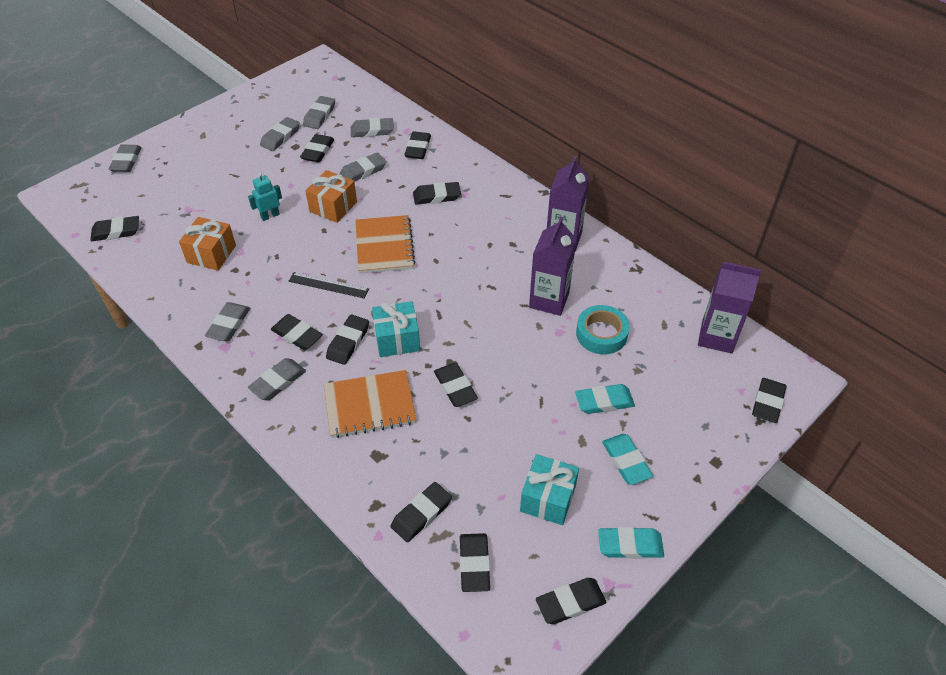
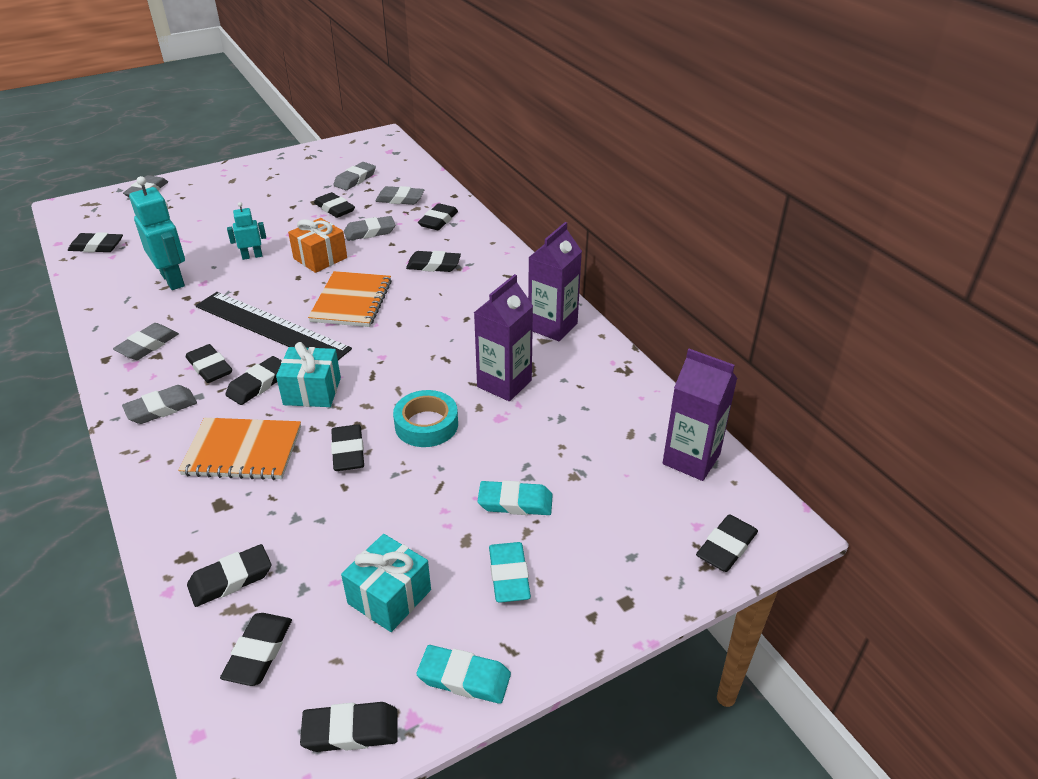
camera: 15 degrees right, 10 degrees down
(211, 254) = (173, 280): orange gift -> turquoise robot
(280, 137) = (305, 192): grey eraser -> none
(317, 151) = (334, 209): black eraser -> black eraser turned 75 degrees counterclockwise
(328, 285) = (271, 327): black ruler -> black ruler, size x1.98
(601, 334) = (548, 429): turquoise tape -> turquoise tape (426, 425)

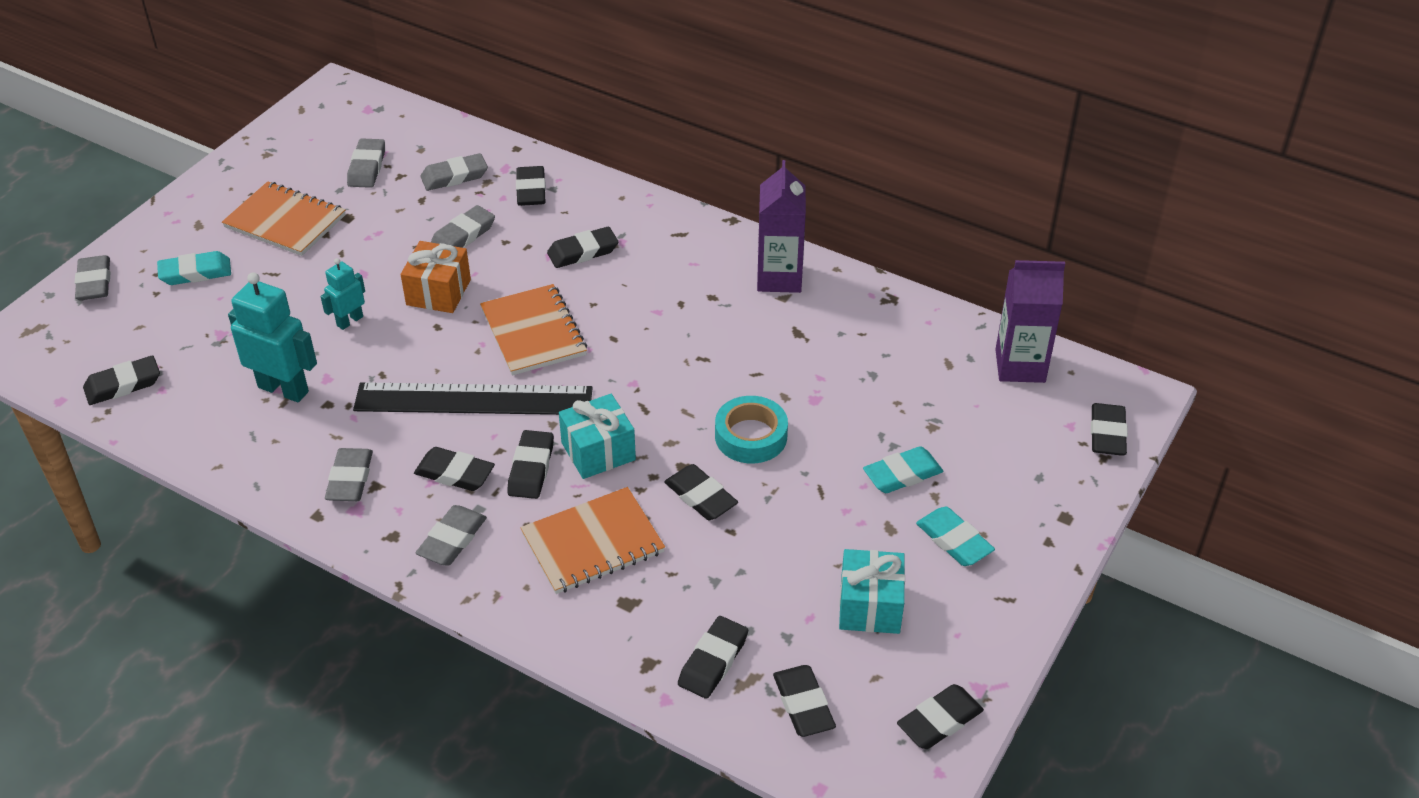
camera: 30 degrees left, 5 degrees up
(279, 193) = (285, 221): none -> orange notebook
(334, 209) = (384, 219): black eraser -> none
(464, 678) = (991, 638): turquoise eraser -> turquoise eraser (195, 272)
(504, 383) = (787, 361): purple carton -> none

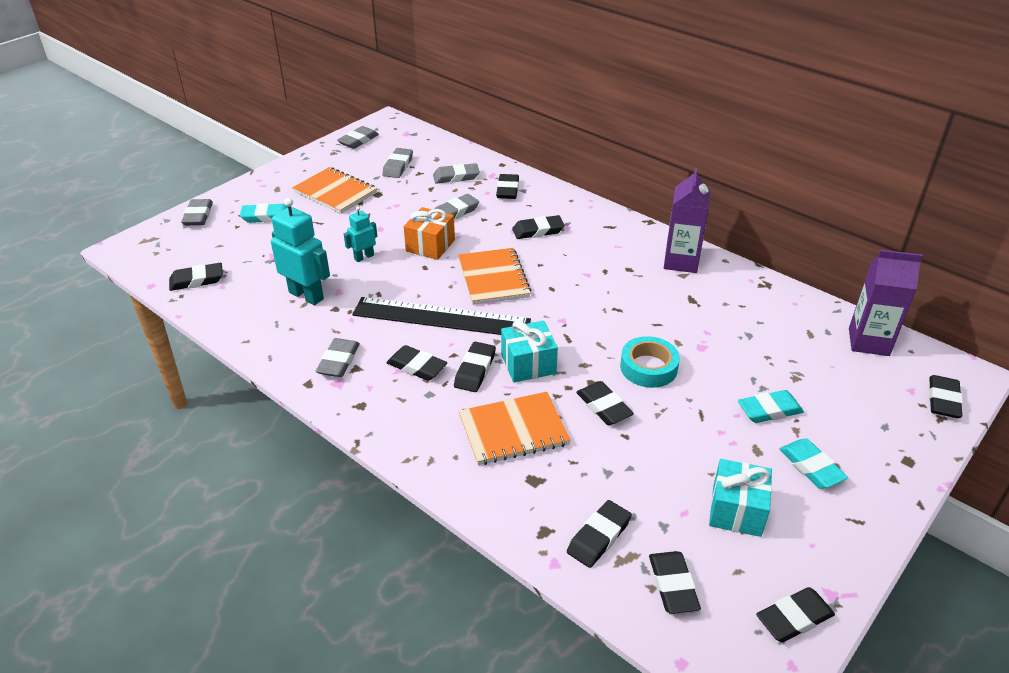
camera: 10 degrees right, 5 degrees down
(452, 539) = (405, 413): grey eraser -> grey eraser (358, 140)

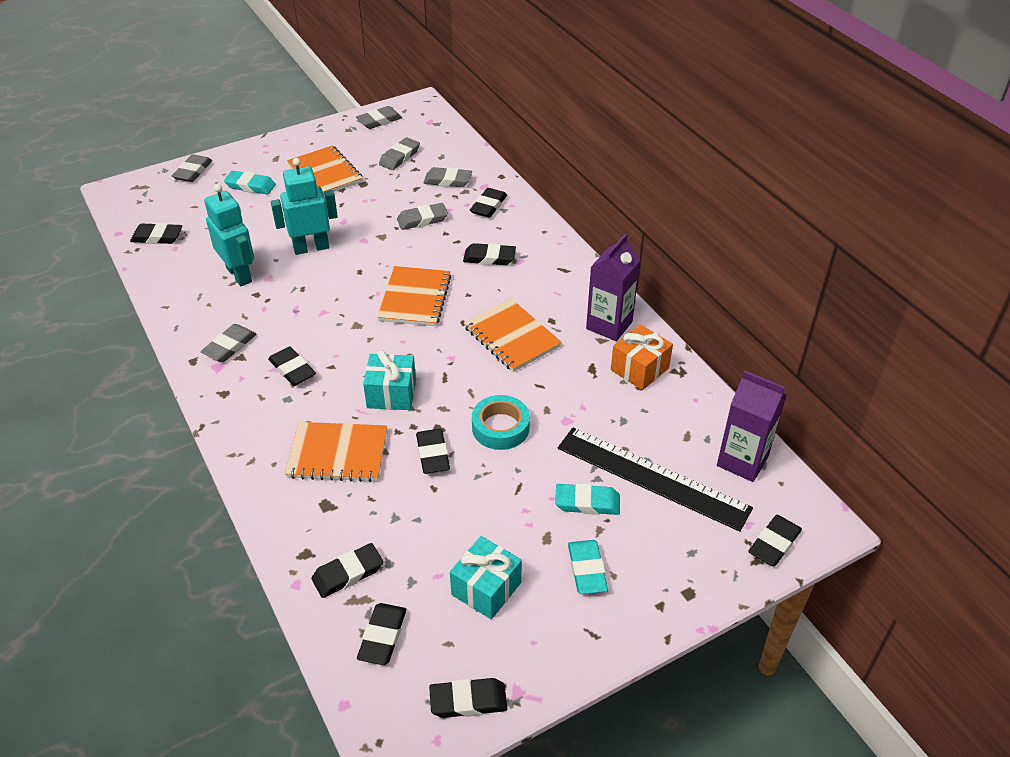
camera: 20 degrees right, 5 degrees up
(364, 257) = (311, 248): turquoise robot -> turquoise robot, size x1.80
(430, 245) = (378, 250): orange gift -> orange gift (639, 369)
(441, 317) = (343, 326): black ruler -> black ruler (652, 477)
(475, 370) = (340, 387): black eraser -> none
(604, 290) = (511, 337): none -> orange notebook

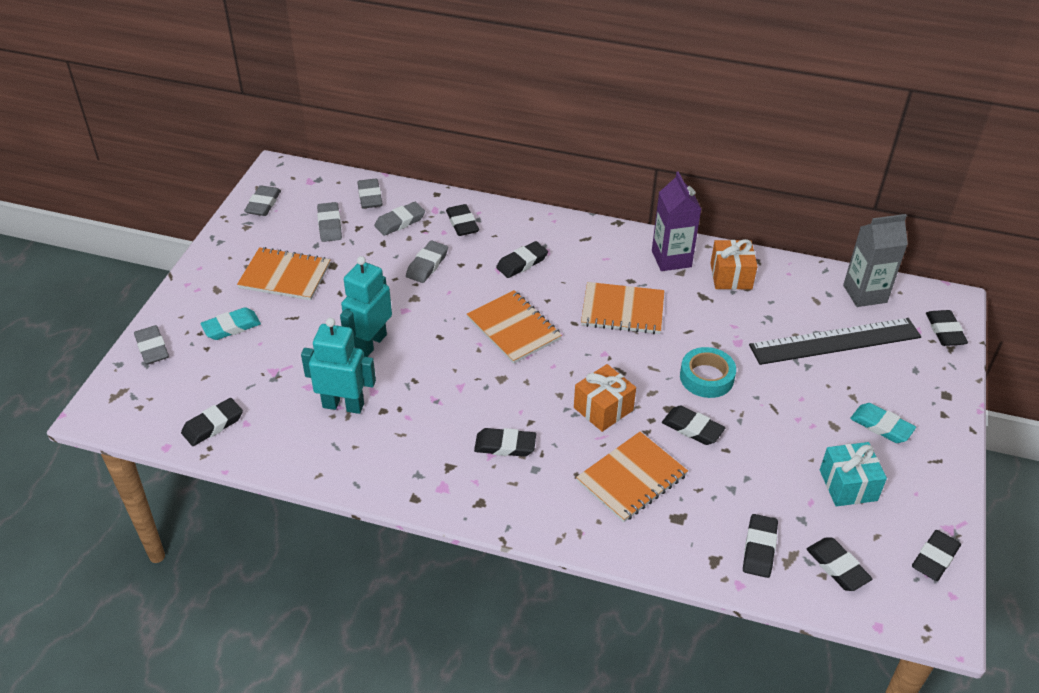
camera: 45 degrees left, 0 degrees up
(229, 346) = (427, 465): grey eraser -> grey eraser (370, 197)
(391, 394) = (603, 409): turquoise gift -> orange gift
(587, 502) = (824, 385): turquoise eraser -> none
(742, 461) = (865, 294): purple carton -> grey carton

